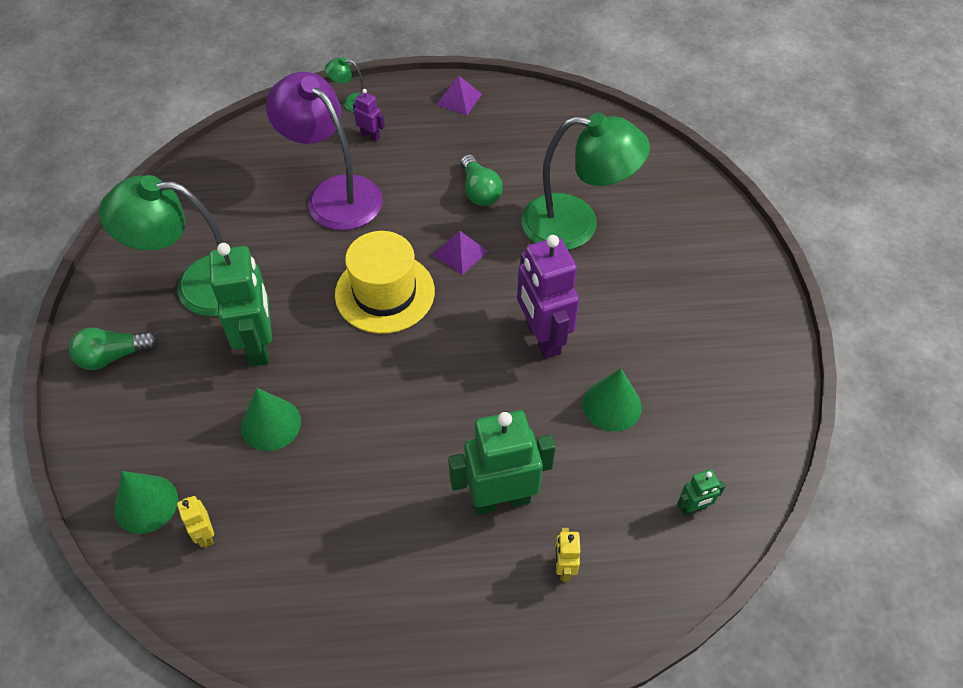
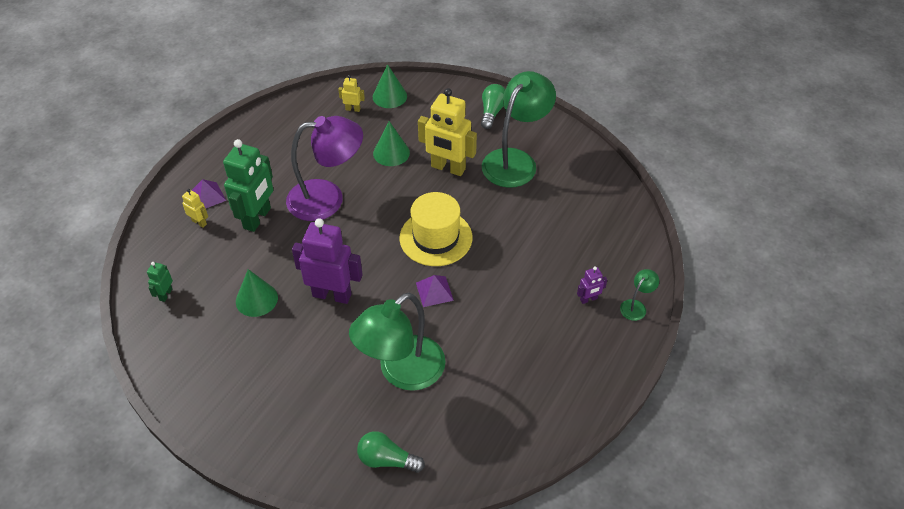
camera: 125 degrees right, 5 degrees down
(259, 345) = (448, 168): green robot -> yellow robot
(334, 194) = (543, 252): purple lamp -> purple lamp (327, 198)
(459, 99) = (592, 377): purple pyramid -> purple pyramid (207, 196)
(479, 191) = (481, 333): green light bulb -> green light bulb (387, 460)

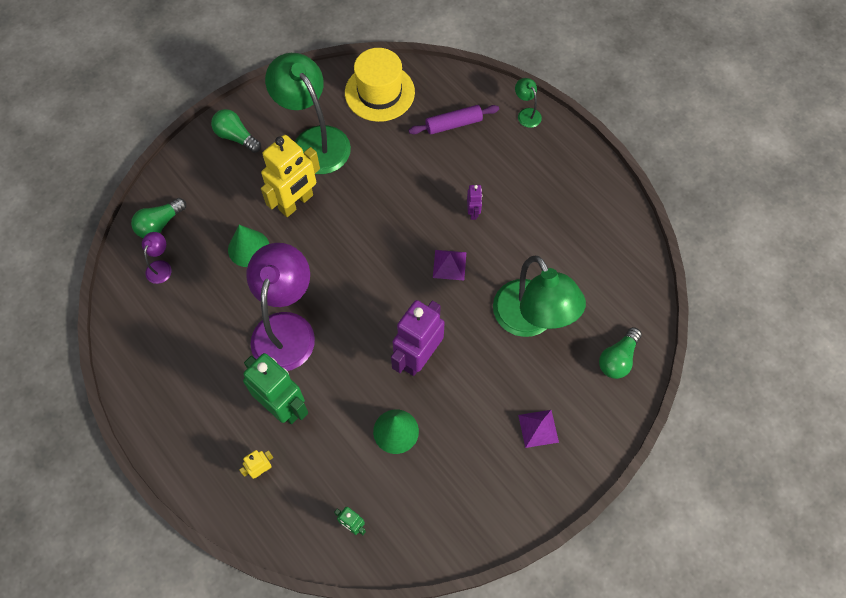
camera: 70 degrees left, 15 degrees up
(207, 196) = (224, 453): purple pyramid -> purple pyramid (538, 428)
(353, 109) = (160, 267): yellow robot -> purple lamp
(389, 96) = (159, 224): green cone -> green light bulb
(436, 238) = (384, 243): yellow hat -> yellow hat (379, 92)
(588, 299) = (506, 145): purple robot -> purple robot (473, 212)
(589, 251) = (453, 124): none -> purple rolling pin

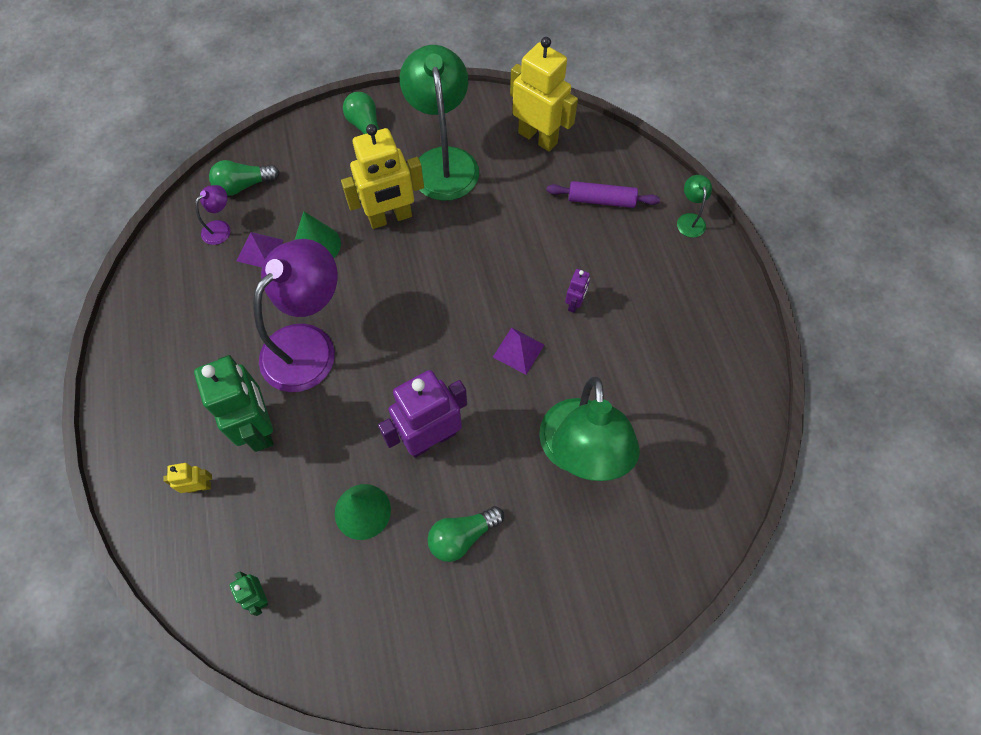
camera: 25 degrees right, 0 degrees up
(379, 92) = (538, 138): yellow hat -> yellow robot
(538, 428) = (524, 585): purple pyramid -> purple pyramid (260, 250)
(618, 359) = (661, 545): green light bulb -> green light bulb (462, 536)

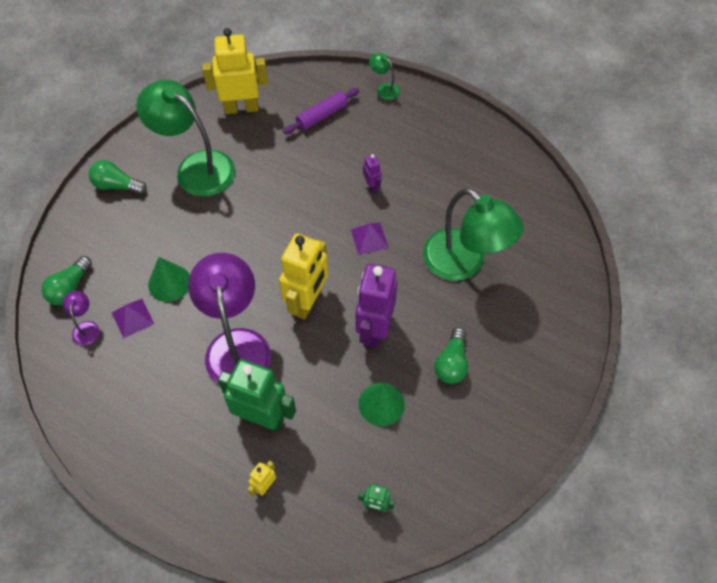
camera: 45 degrees left, 5 degrees down
(390, 218) = (200, 227): yellow robot -> yellow robot (307, 302)

